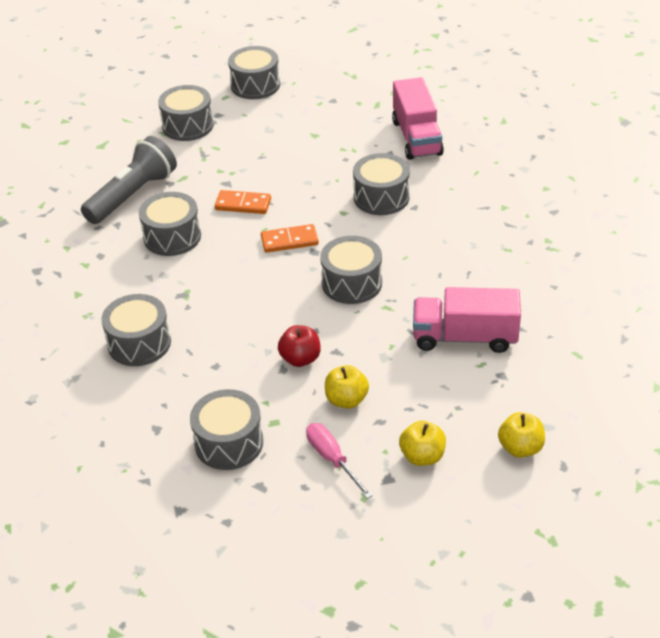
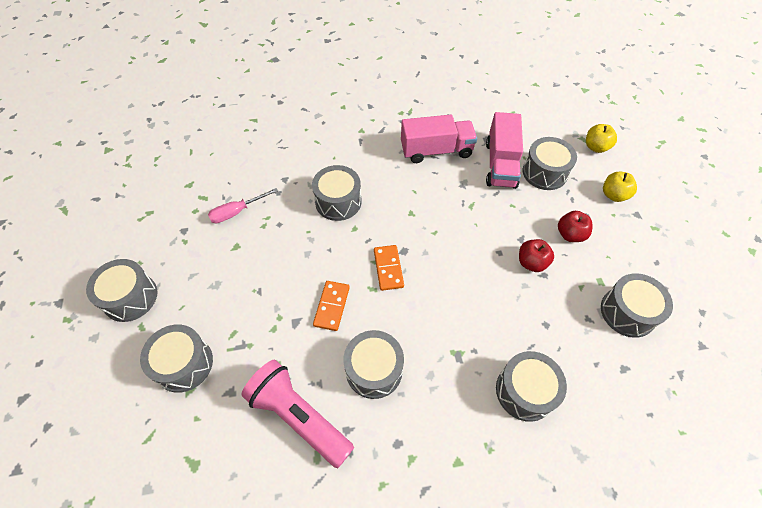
camera: 90 degrees left, 15 degrees up
(133, 195) = (299, 416): grey flashlight -> pink flashlight
(332, 459) = (628, 245): pink screwdriver -> pink screwdriver (237, 212)
(346, 400) = (570, 234): yellow apple -> red apple
(352, 283) = (444, 226): grey drum -> grey drum (544, 172)
(416, 137) = (261, 173): pink truck -> pink truck (436, 150)

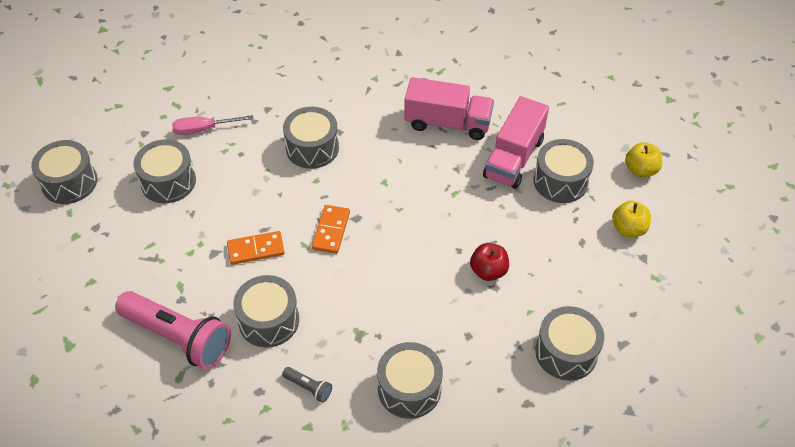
camera: 20 degrees right, 5 degrees down
(184, 364) = (94, 258): grey drum -> grey drum (168, 181)
(299, 416) = (178, 337): pink flashlight -> pink flashlight turned 150 degrees clockwise
(331, 306) = (256, 249): orange domino -> orange domino turned 45 degrees clockwise
(440, 423) = (309, 387): none -> grey flashlight
(570, 234) = (550, 255): red apple -> none

